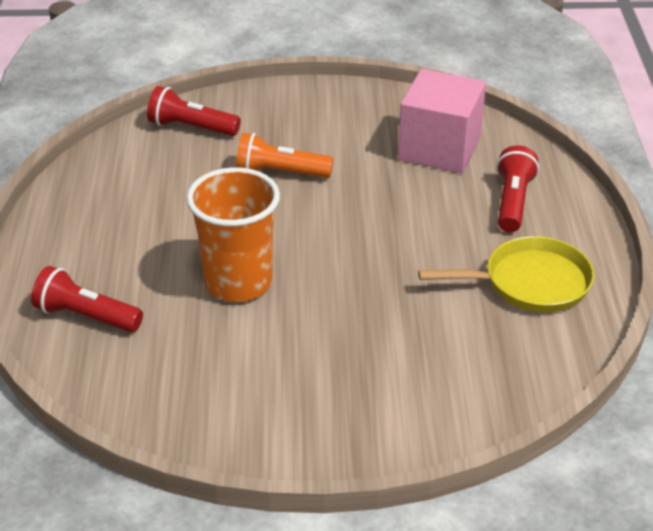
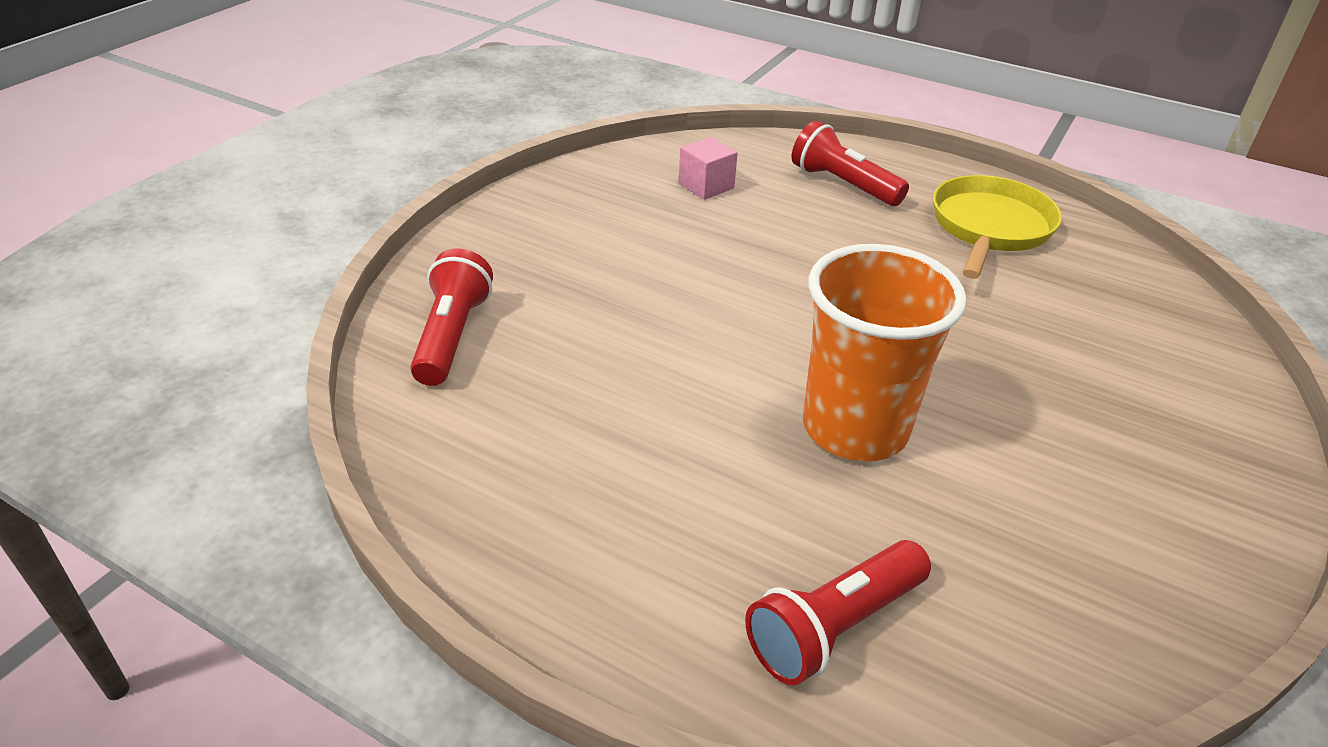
camera: 60 degrees left, 0 degrees up
(191, 127) = (452, 336): red flashlight -> red flashlight turned 135 degrees clockwise
(280, 173) = (640, 304): orange flashlight -> none
(439, 148) = (706, 186): pink cube -> pink cube, size x0.46

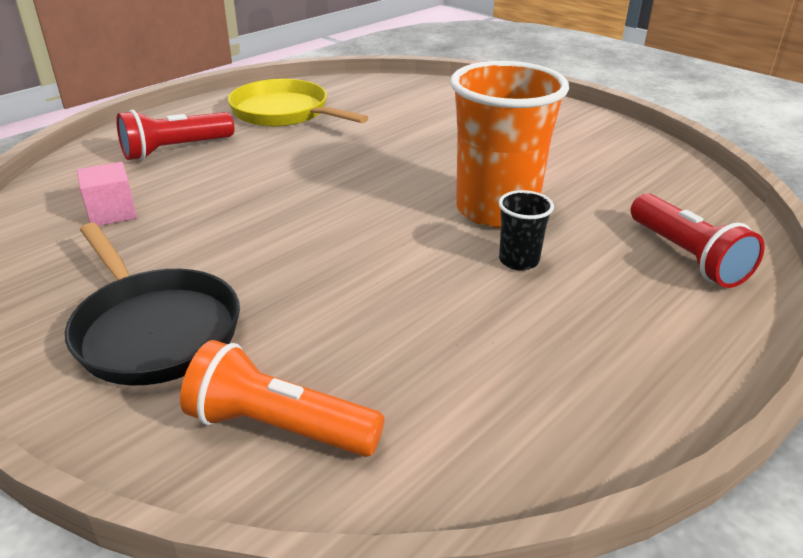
camera: 75 degrees left, 5 degrees down
(452, 336) = (279, 427): red flashlight -> orange flashlight
(551, 251) = (154, 329): none -> black pan
(746, 455) = (518, 261): none -> black cup

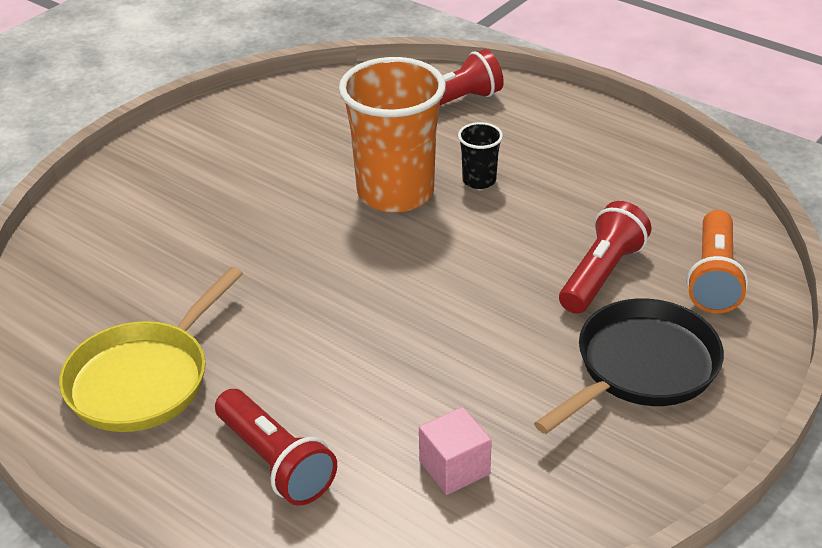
camera: 95 degrees left, 5 degrees up
(321, 326) = (601, 274): none -> red flashlight

